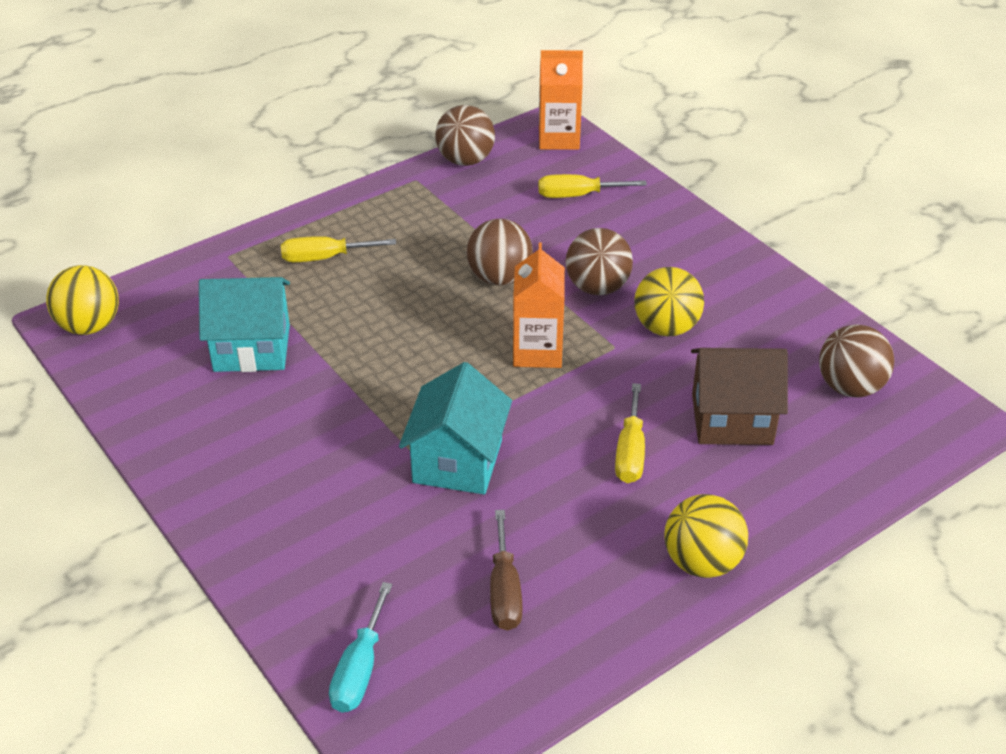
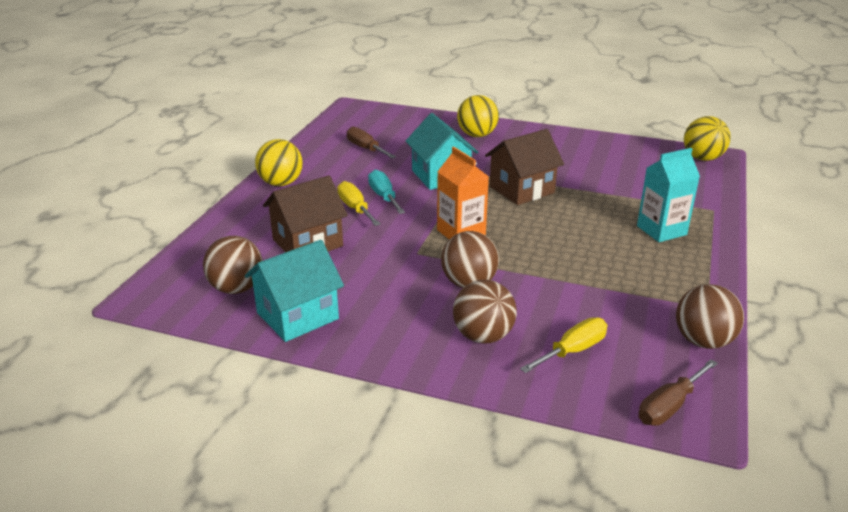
camera: 145 degrees right, 10 degrees down
(252, 348) = (612, 178): turquoise house -> turquoise house (297, 316)
(324, 258) = (661, 230): yellow screwdriver -> turquoise carton
(359, 669) = (398, 117): turquoise screwdriver -> turquoise screwdriver (384, 197)
(386, 383) = (521, 190): none -> brown house
(499, 278) = (540, 263): brown ball -> brown ball (483, 336)
(559, 138) = (669, 406): orange carton -> brown screwdriver
(666, 328) = (394, 276): yellow ball -> yellow ball (477, 135)

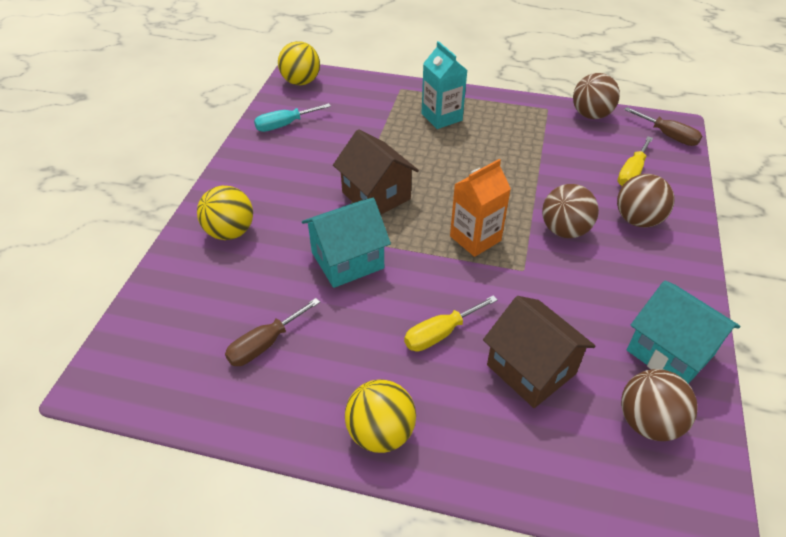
camera: 95 degrees left, 15 degrees up
(384, 197) = (406, 309): turquoise screwdriver -> turquoise screwdriver (284, 125)
(573, 351) = (631, 173): yellow screwdriver -> yellow screwdriver turned 105 degrees counterclockwise

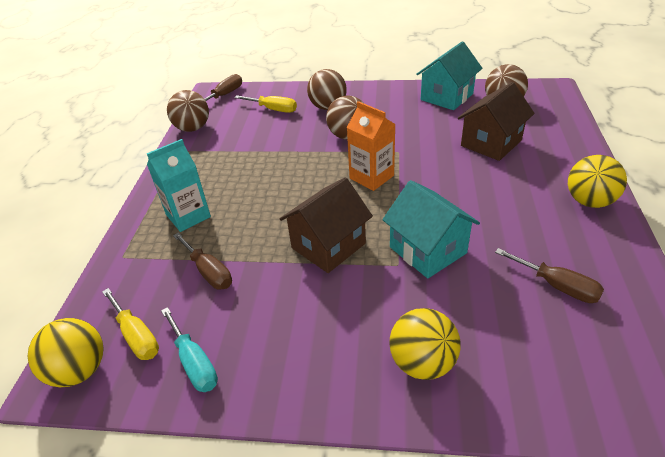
camera: 95 degrees left, 5 degrees down
(368, 129) = (209, 272): none -> brown screwdriver
(440, 333) = (483, 184): yellow screwdriver -> yellow screwdriver (136, 336)

